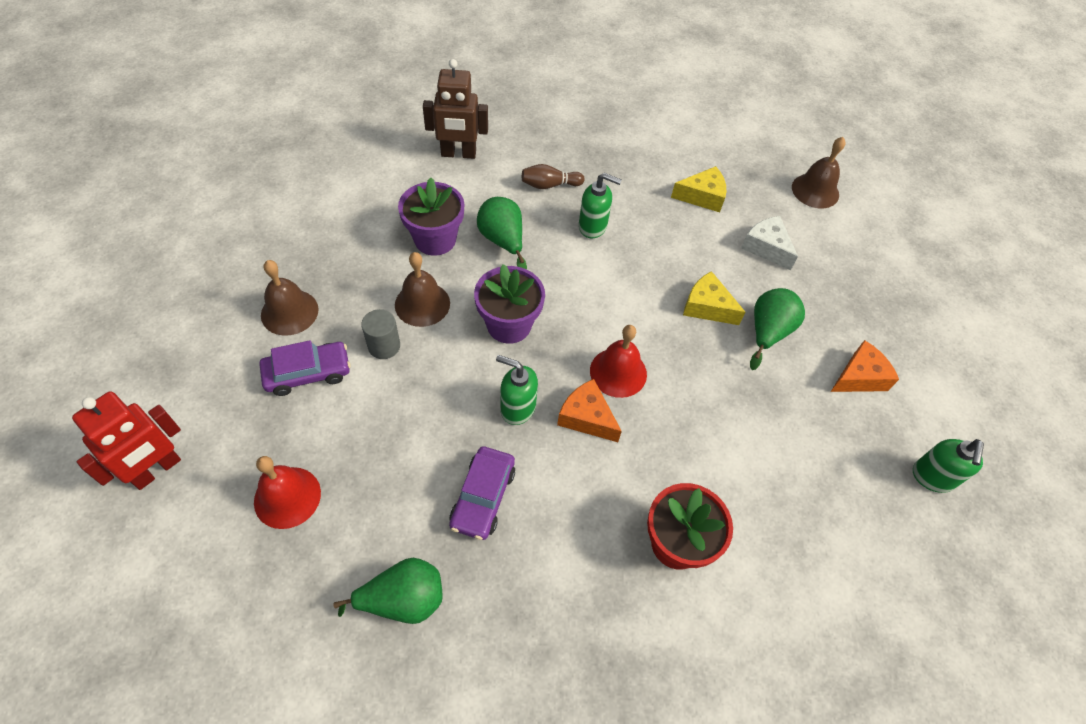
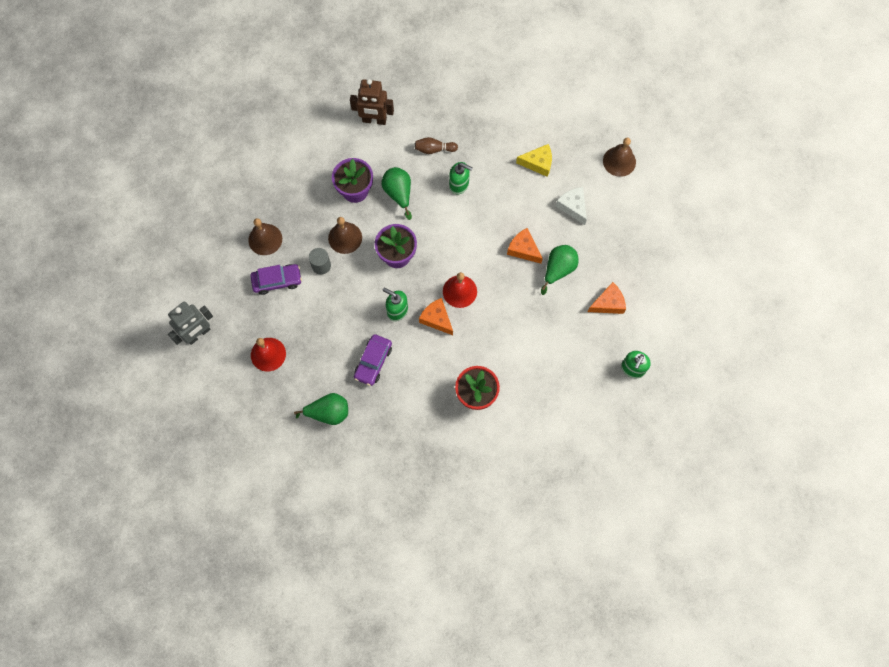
camera: 10 degrees right, 15 degrees up
(157, 470) = (198, 334): red robot -> grey robot
(707, 307) = (523, 249): yellow cheese -> orange cheese

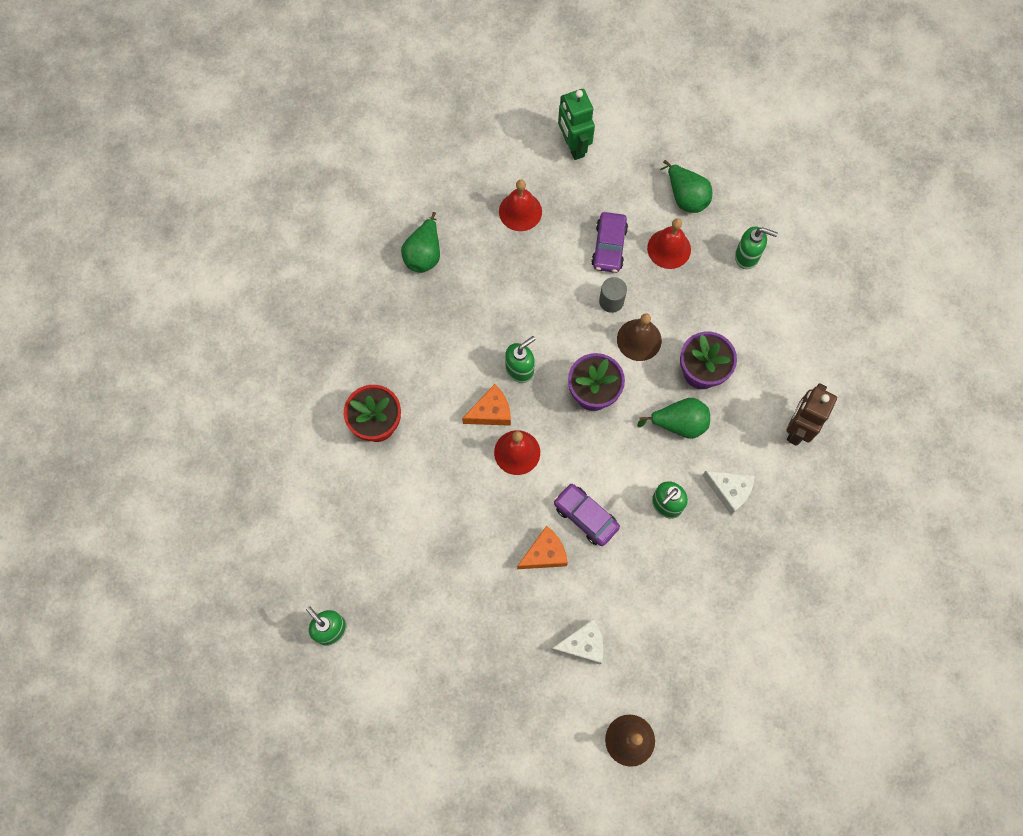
camera: 110 degrees right, 0 degrees up
(198, 334) = (573, 146): grey robot -> green robot
(254, 185) = (747, 256): none -> green soap dispenser
(265, 239) = (669, 248): brown bell -> red bell
(373, 362) = (465, 321): purple car -> purple car (585, 516)
(434, 149) = (729, 491): brown bowling pin -> white cheese
(538, 163) = (664, 622): yellow cheese -> none
(558, 269) = (500, 588): green pear -> green pear (685, 197)
(608, 303) = (429, 635): orange cheese -> none

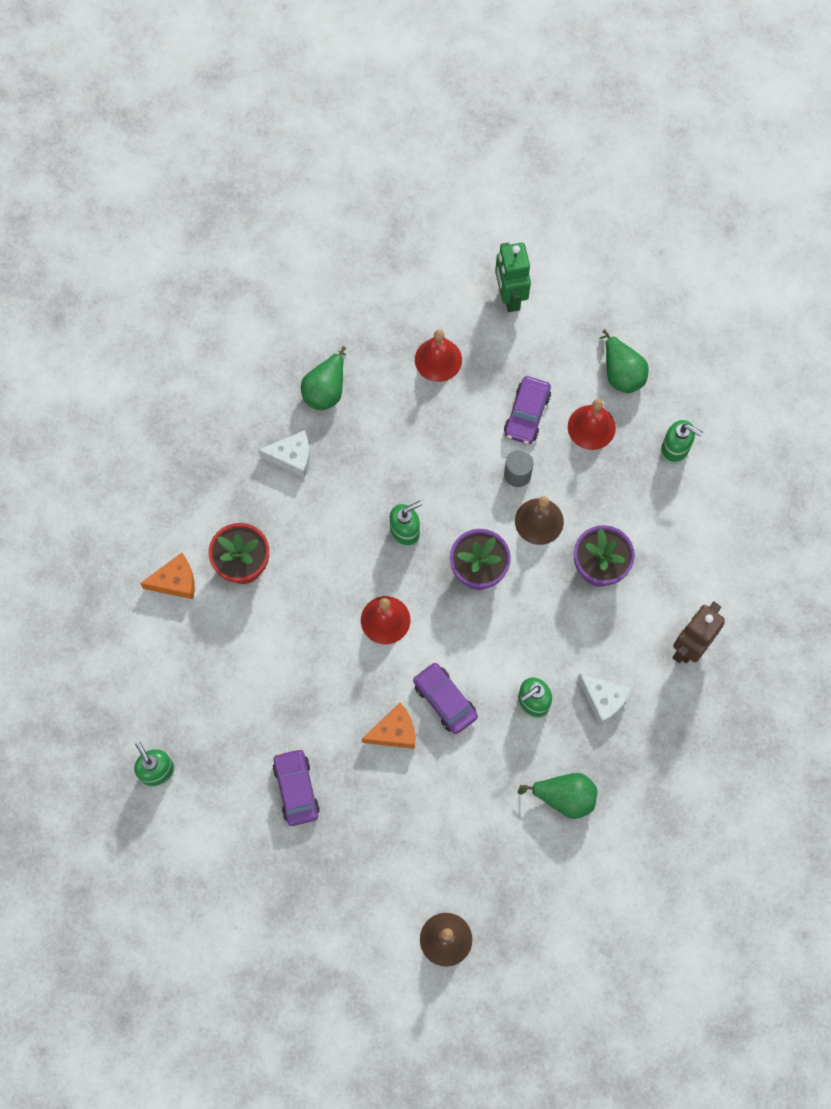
camera: 10 degrees right, 0 degrees up
(464, 623) = (296, 789): none -> purple car
(491, 412) = (366, 572): orange cheese -> orange cheese (175, 581)
(583, 644) = (416, 833): white cheese -> white cheese (292, 457)
(679, 423) = (564, 619): green pear -> green pear (564, 797)

